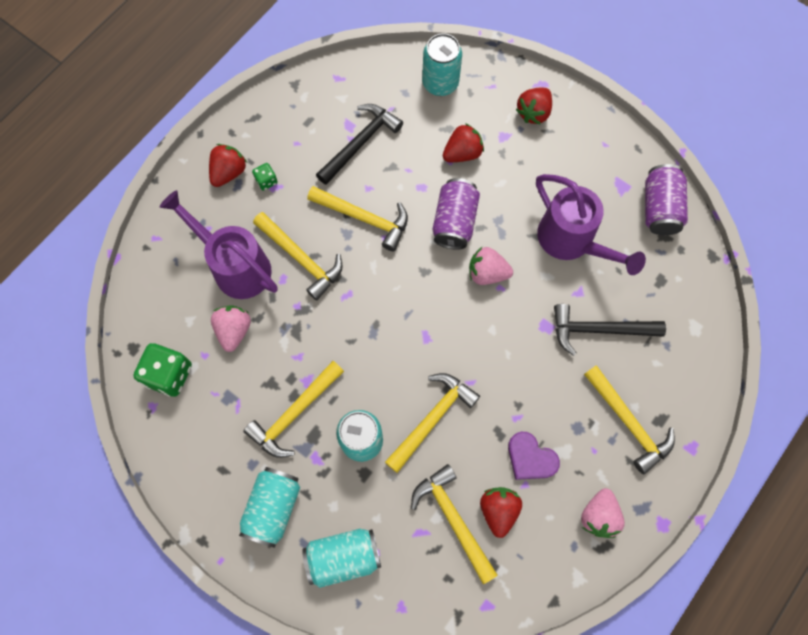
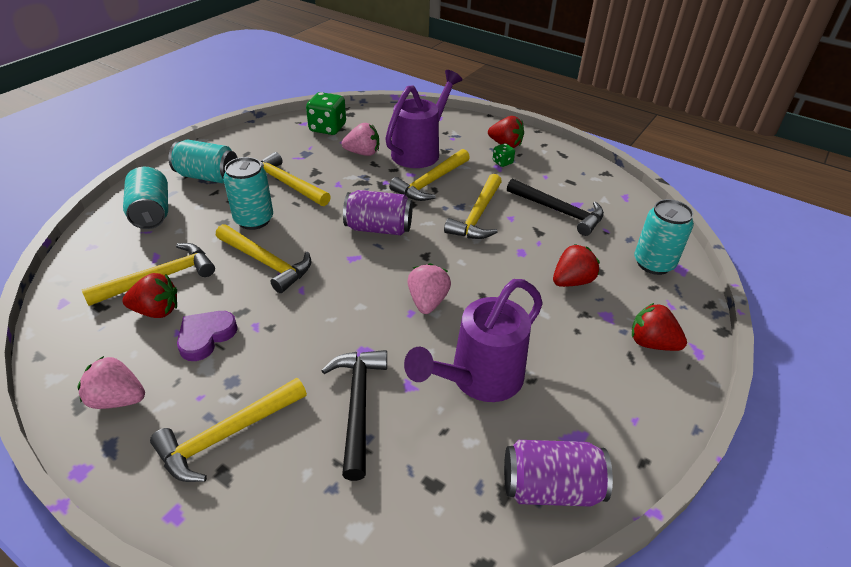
camera: 85 degrees right, 30 degrees down
(454, 222) = (486, 276): purple can -> purple can (378, 228)
(462, 153) = (572, 281): red strawberry -> red strawberry turned 90 degrees counterclockwise

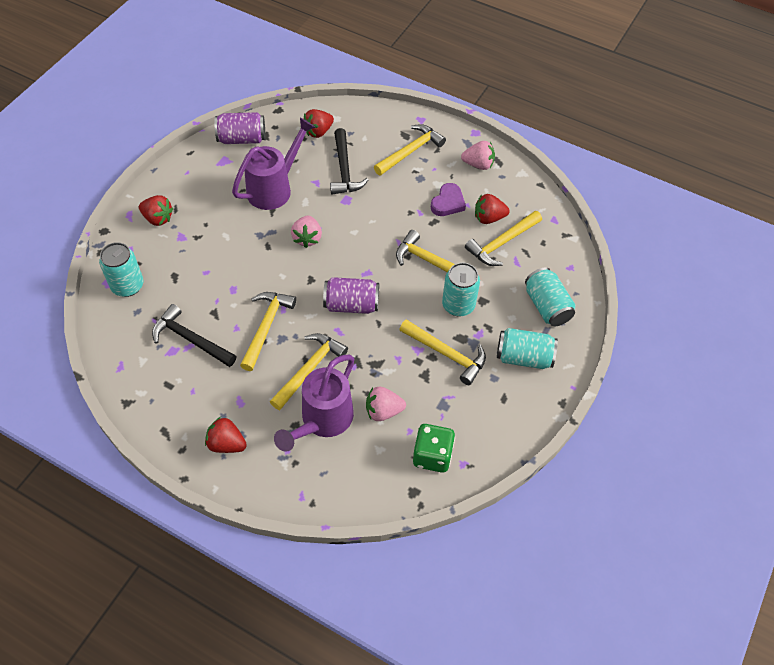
camera: 175 degrees right, 15 degrees up
(502, 162) = (234, 410): green dice -> none
(572, 281) = (198, 263): red strawberry -> red strawberry (318, 131)

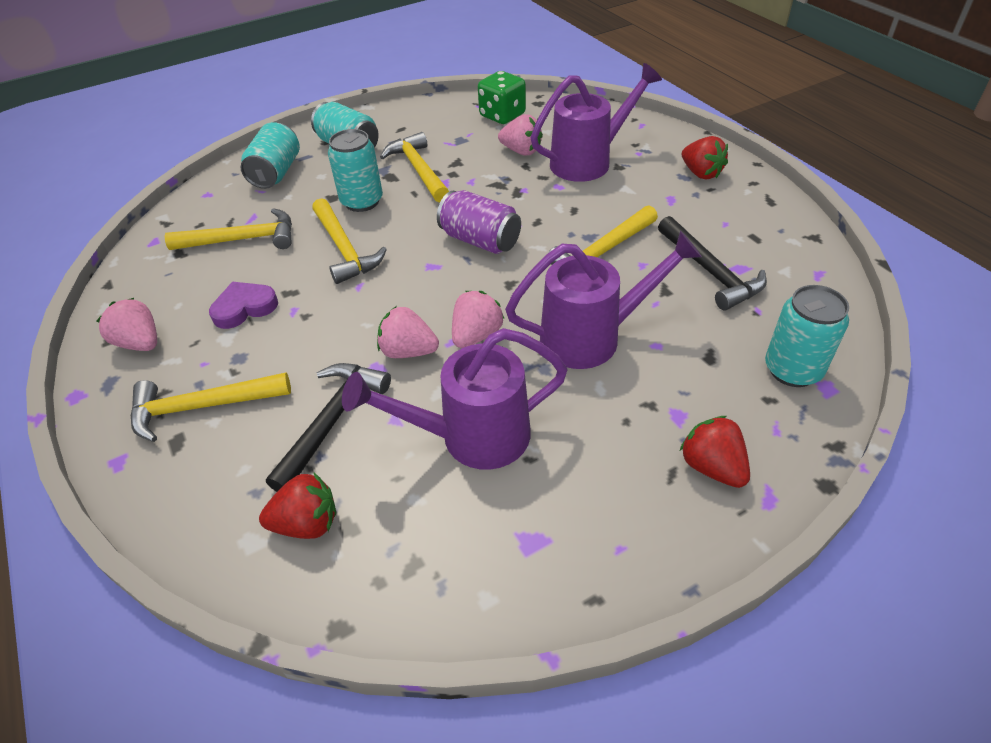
camera: 145 degrees left, 10 degrees down
(242, 139) = (465, 582): purple can -> none
(243, 262) = (591, 337): none -> purple watering can
(309, 369) = (574, 201): yellow hammer -> none
(336, 215) = (408, 351): none -> pink strawberry
(489, 218) = (220, 270): red strawberry -> none

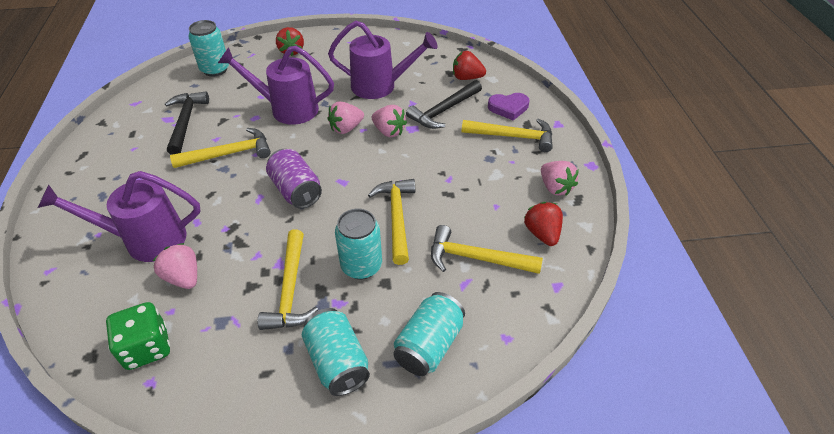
camera: 160 degrees left, 0 degrees up
(244, 308) = (482, 191): purple heart -> purple heart (508, 108)
(701, 173) = (87, 193): red strawberry -> red strawberry (542, 233)

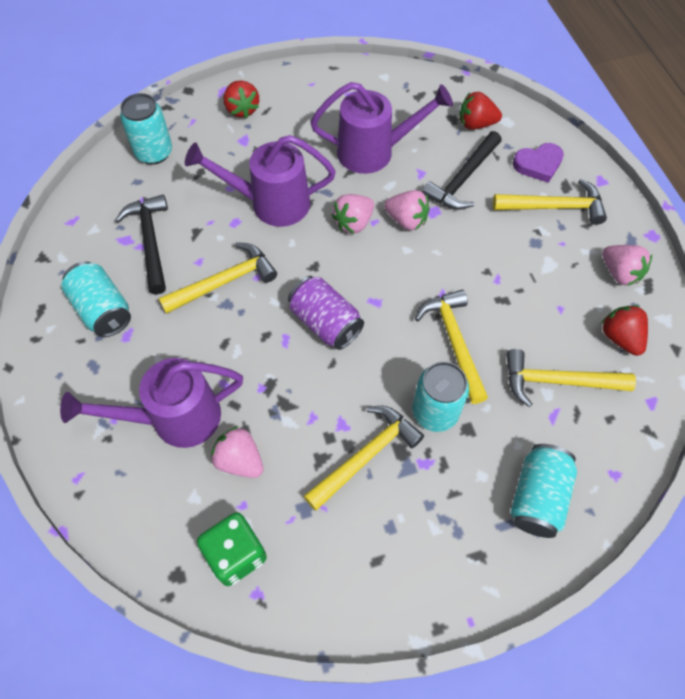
camera: 10 degrees left, 15 degrees up
(290, 290) = (366, 456): yellow hammer -> yellow hammer turned 120 degrees counterclockwise
(337, 362) = (448, 534): turquoise can -> turquoise can (102, 310)

